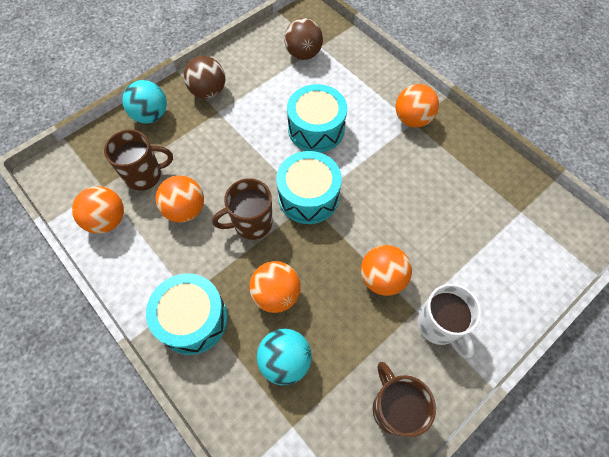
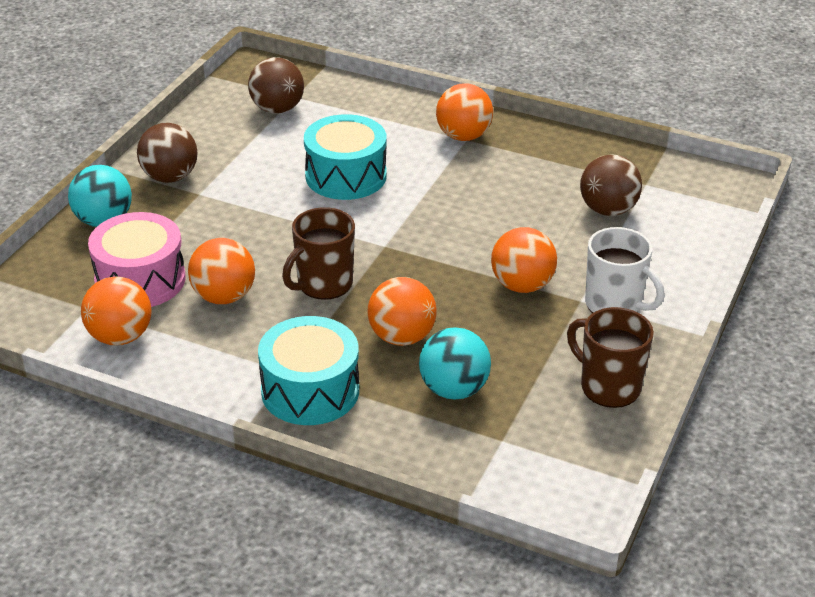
camera: 25 degrees left, 25 degrees down
(144, 175) = (140, 280): brown mug -> pink drum
(308, 196) = (380, 240): turquoise drum -> none
(480, 227) = (608, 210): none -> brown ball

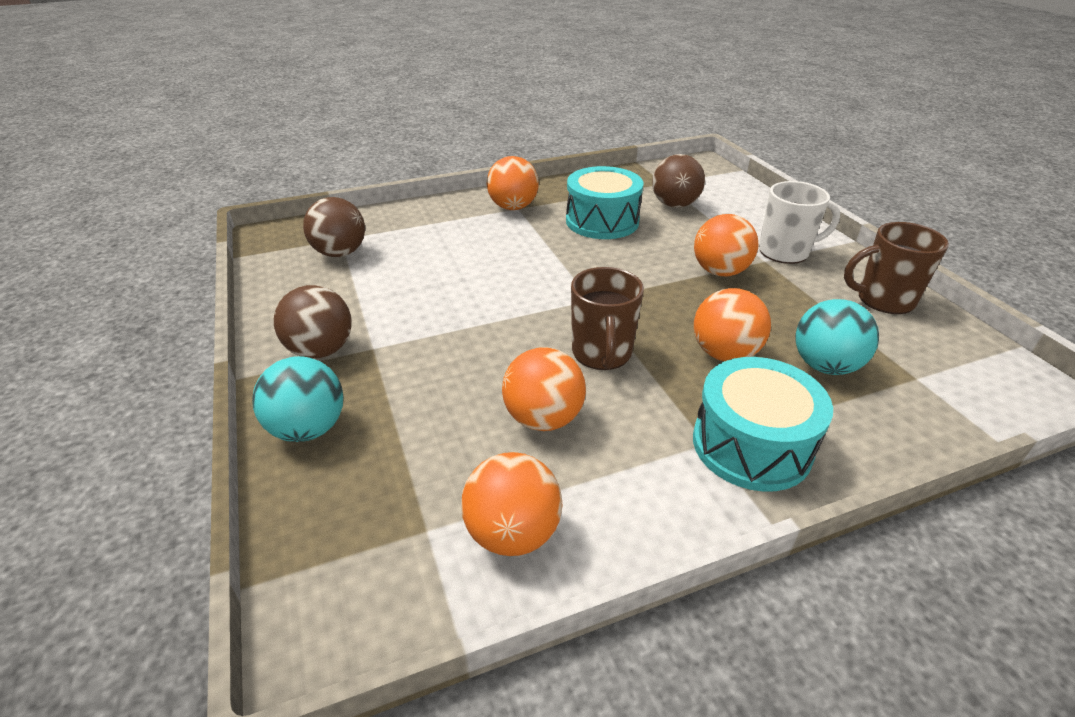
camera: 45 degrees left, 0 degrees up
(140, 280) = (439, 459): pink drum -> none
(346, 176) = (477, 270): turquoise drum -> turquoise drum (602, 221)

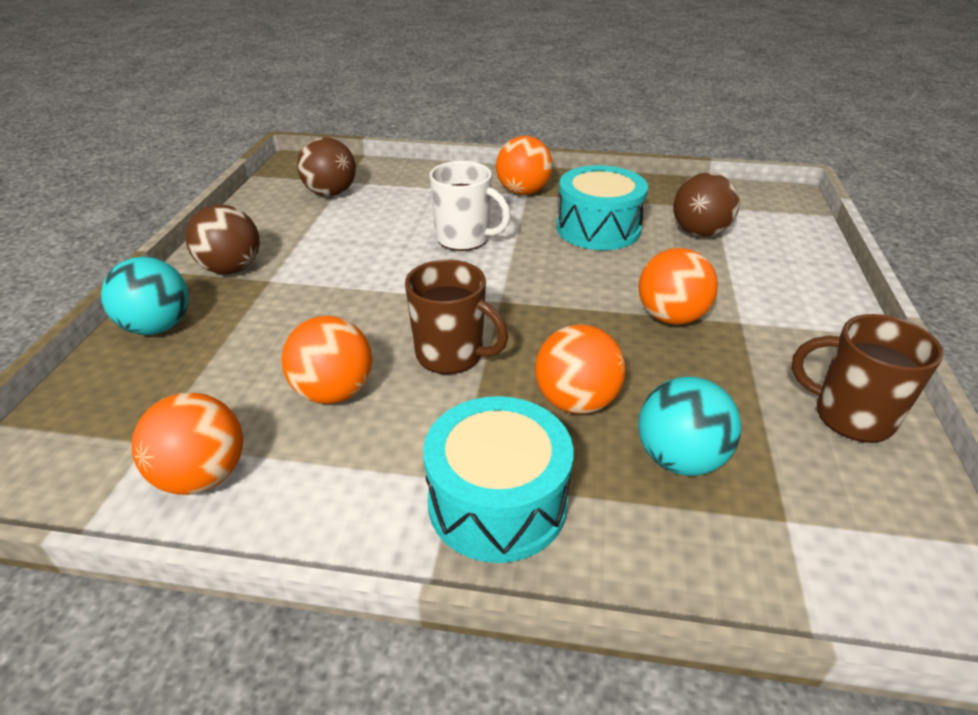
camera: 30 degrees right, 0 degrees up
(602, 353) = (451, 355): brown mug -> brown mug turned 90 degrees counterclockwise
(785, 252) = (779, 320): white mug -> white mug (464, 239)

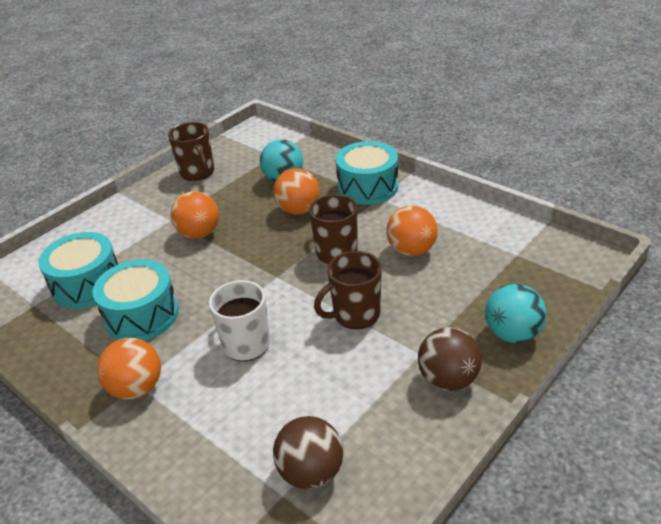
camera: 145 degrees left, 0 degrees up
(202, 476) = (489, 231): orange ball -> none
(366, 292) = (355, 314): none -> brown mug
(699, 233) = (87, 284): brown ball -> turquoise drum

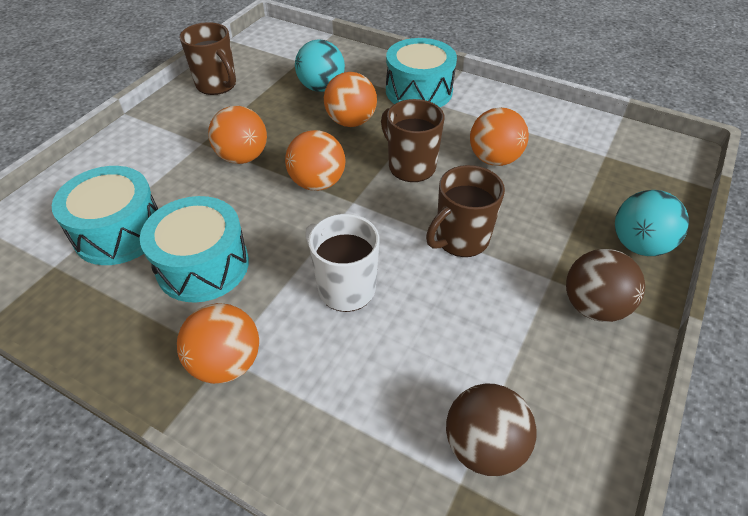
camera: 15 degrees left, 10 degrees up
(252, 259) = (317, 183): none -> orange ball

